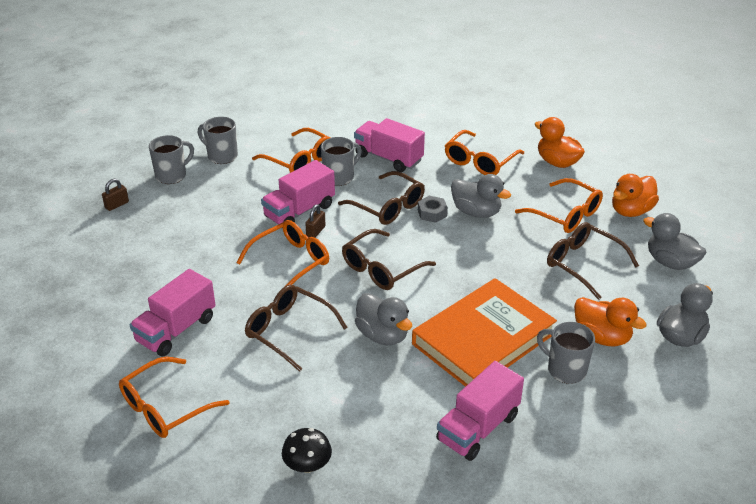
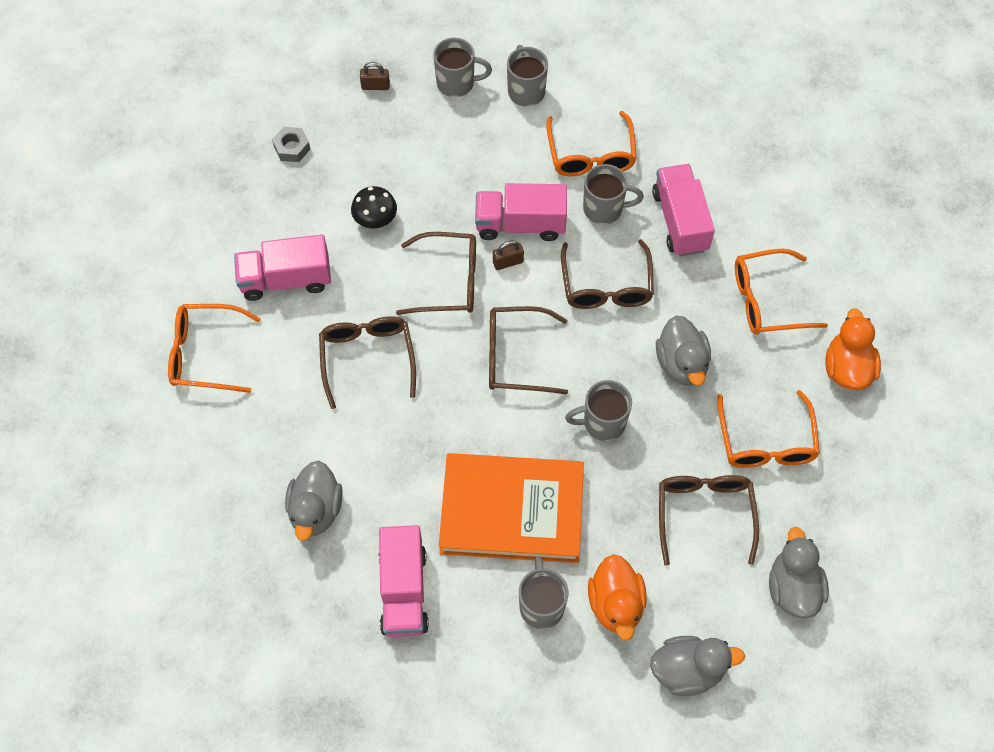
camera: 45 degrees right, 25 degrees up
(291, 262) = (448, 281): orange glasses -> brown glasses
(307, 465) = (247, 502): black mushroom -> black mushroom (375, 219)
(383, 335) = (435, 431): grey duck -> grey duck (316, 510)
(432, 213) = (638, 329): grey nut -> grey nut (292, 148)
(473, 264) = (602, 422): none -> grey mug
(478, 428) = (403, 591): pink truck -> pink truck turned 90 degrees counterclockwise
(631, 211) = (840, 495): orange duck -> none

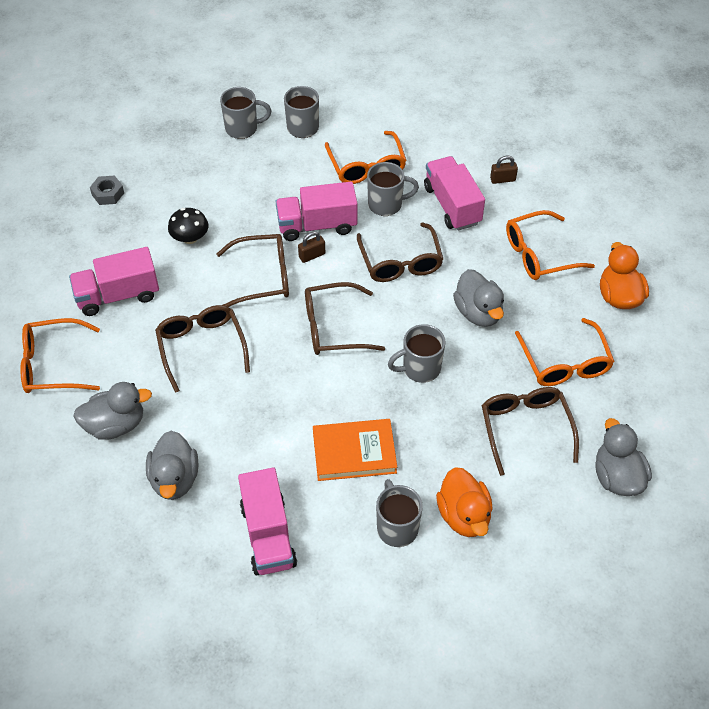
camera: 10 degrees left, 10 degrees down
(375, 86) = (173, 139): brown padlock -> brown padlock (502, 179)
(512, 511) = (354, 452): orange book -> orange book, size x0.62
(687, 670) = (540, 561): grey duck -> grey duck (115, 425)

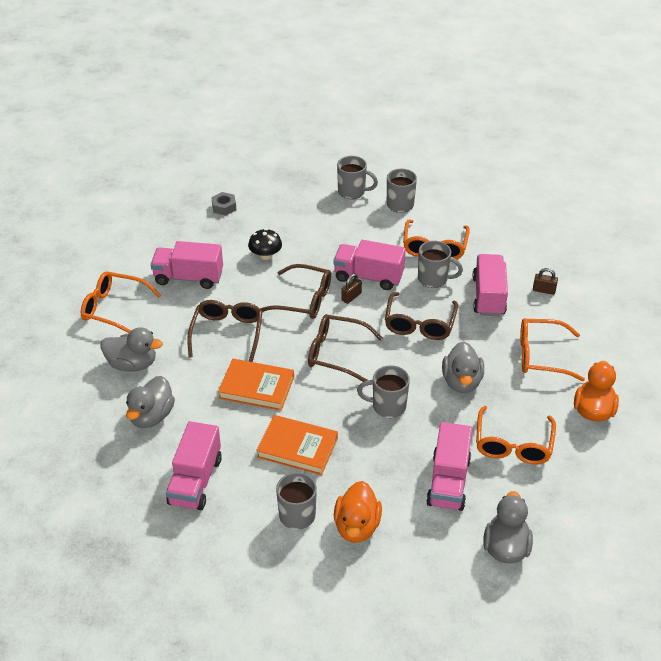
camera: 25 degrees right, 10 degrees down
(271, 400) = (256, 387): none -> orange book
(312, 255) = (351, 297): brown padlock -> brown padlock turned 45 degrees counterclockwise
(525, 428) = (448, 481): brown glasses -> pink truck

